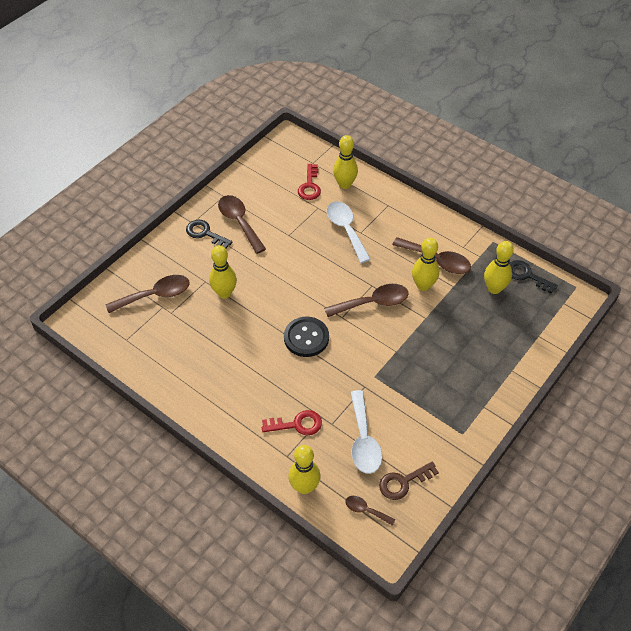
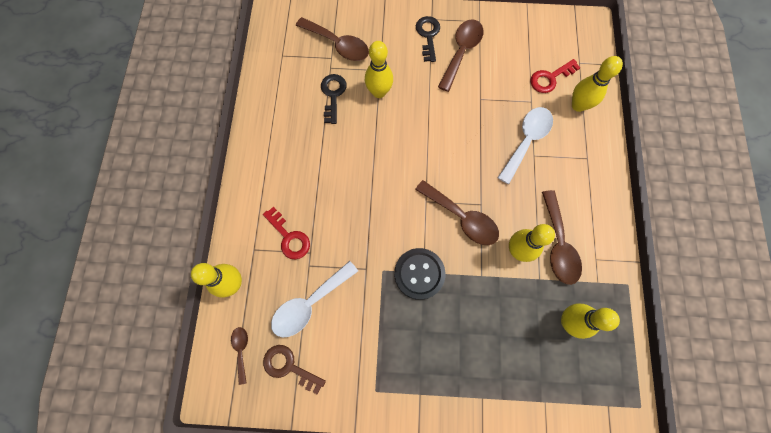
camera: 55 degrees right, 20 degrees up
(306, 338) = (381, 186): black button -> black button (419, 274)
(527, 275) = (612, 345): black key -> black key (333, 95)

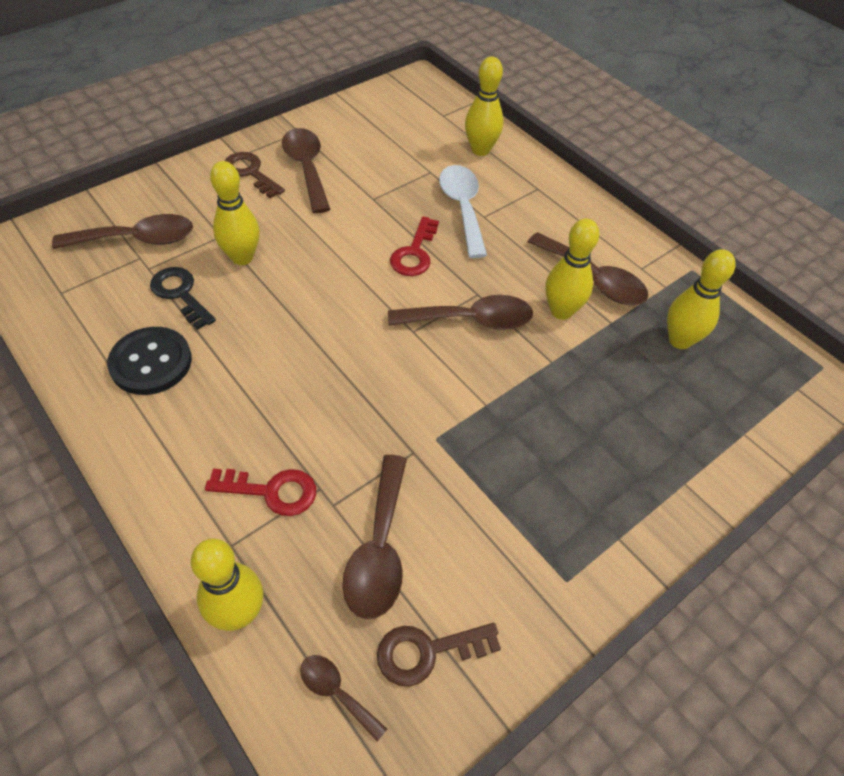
camera: 45 degrees left, 20 degrees down
(309, 304) = (379, 549): white spoon -> brown spoon
(419, 274) = (482, 409): black button -> black button (151, 362)
(428, 36) = (250, 173): black key -> brown key
(550, 78) = (428, 142): red key -> red key (415, 253)

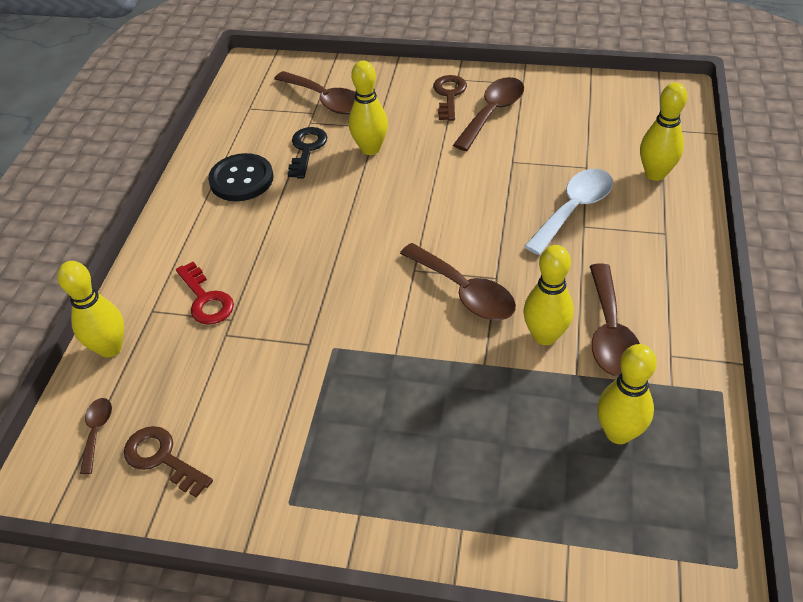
camera: 55 degrees right, 5 degrees down
(379, 549) = (214, 380): brown spoon -> none
(415, 253) = (489, 218): red key -> none

